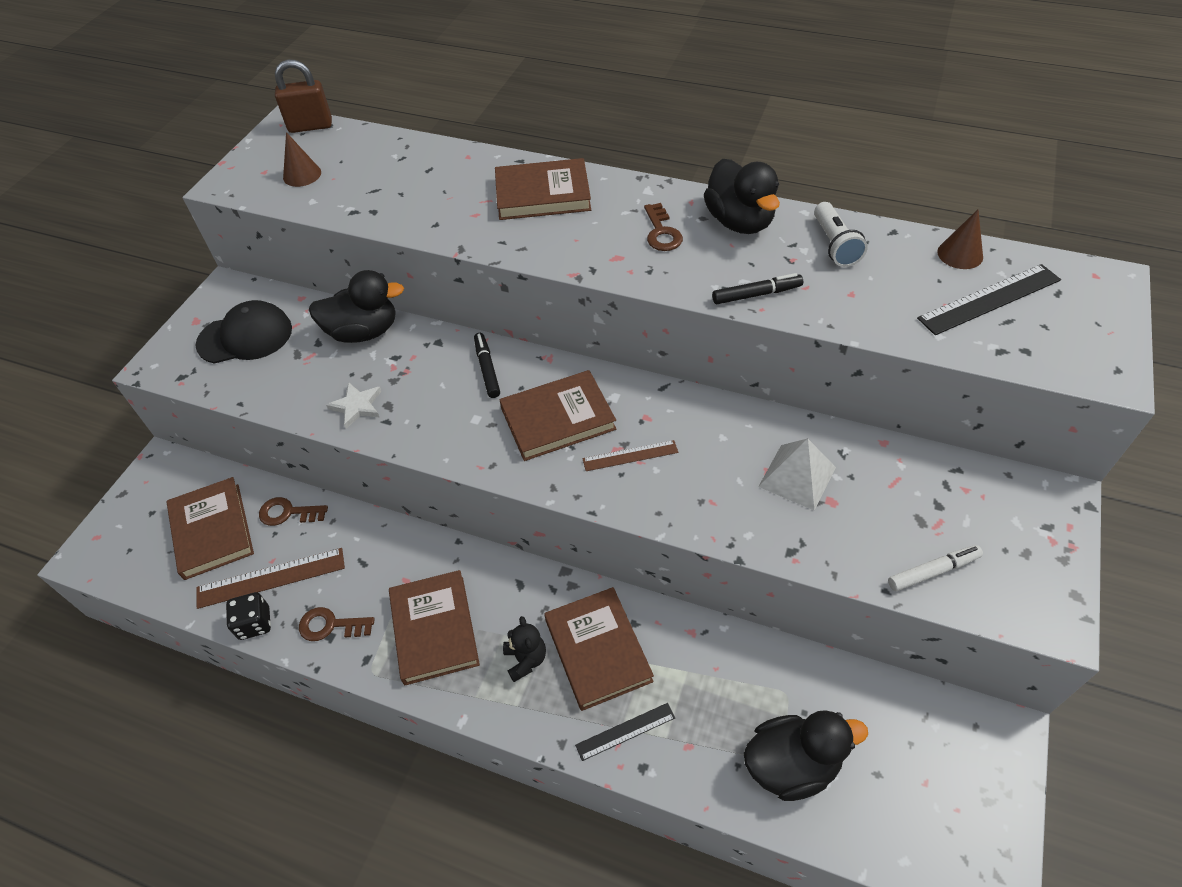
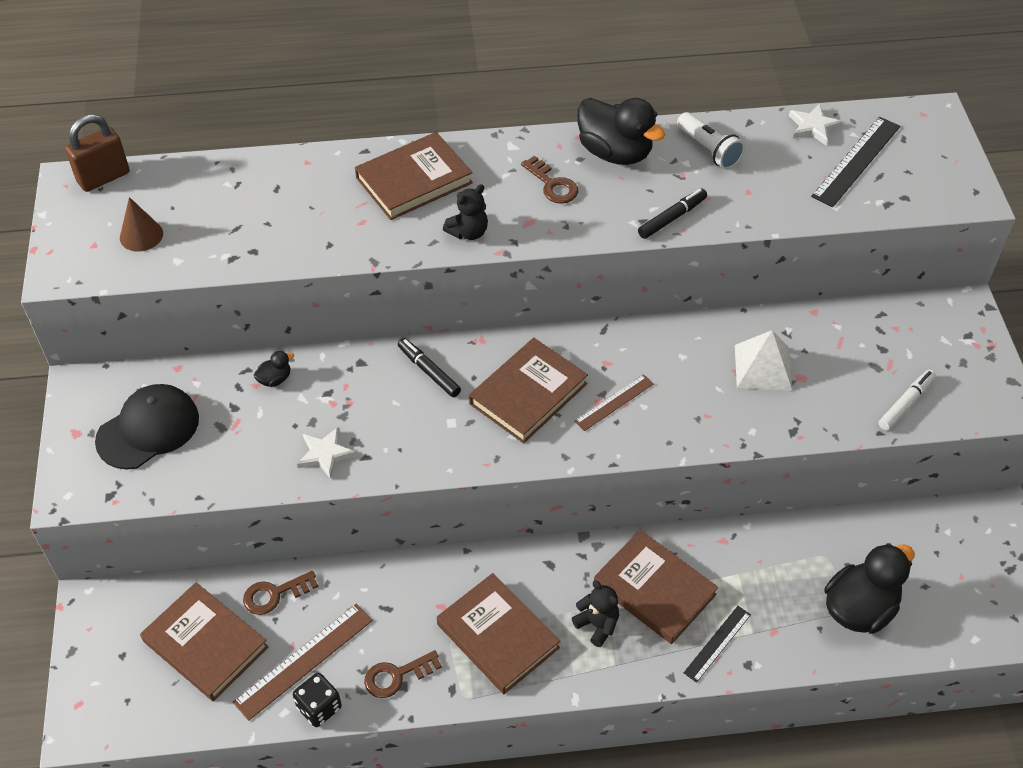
camera: 30 degrees left, 0 degrees up
(363, 332) = (275, 379): black duck -> black duck, size x0.43
(557, 249) = (468, 232): none -> black teddy bear
(960, 254) = (813, 127): brown cone -> white star

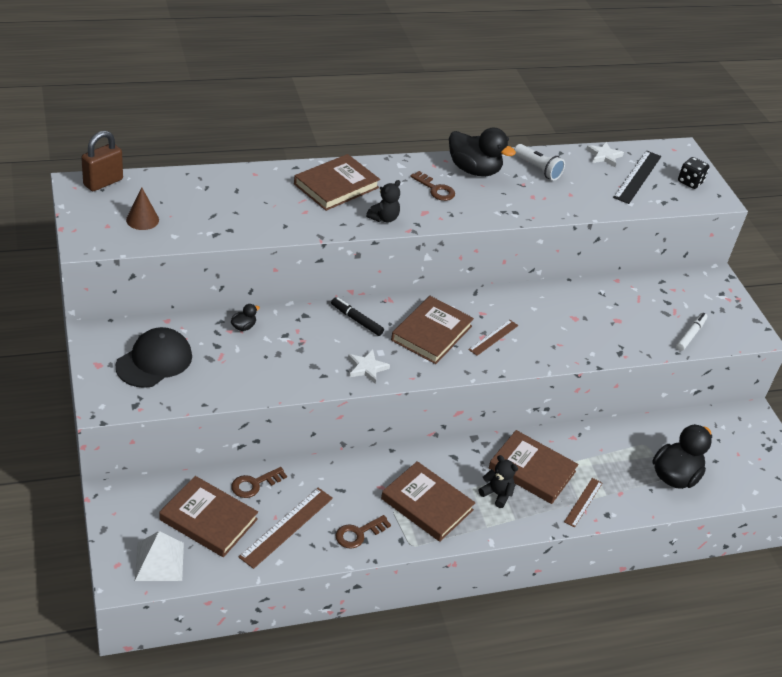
camera: 15 degrees left, 10 degrees down
(319, 707) = (305, 557): black dice -> black dice (690, 182)
(325, 454) = (293, 374): white star -> white star (366, 368)
(672, 218) = (523, 210): black marker -> none
(717, 643) = (583, 502): black ruler -> brown ruler
(763, 367) = (590, 314): white pyramid -> white pyramid (159, 561)

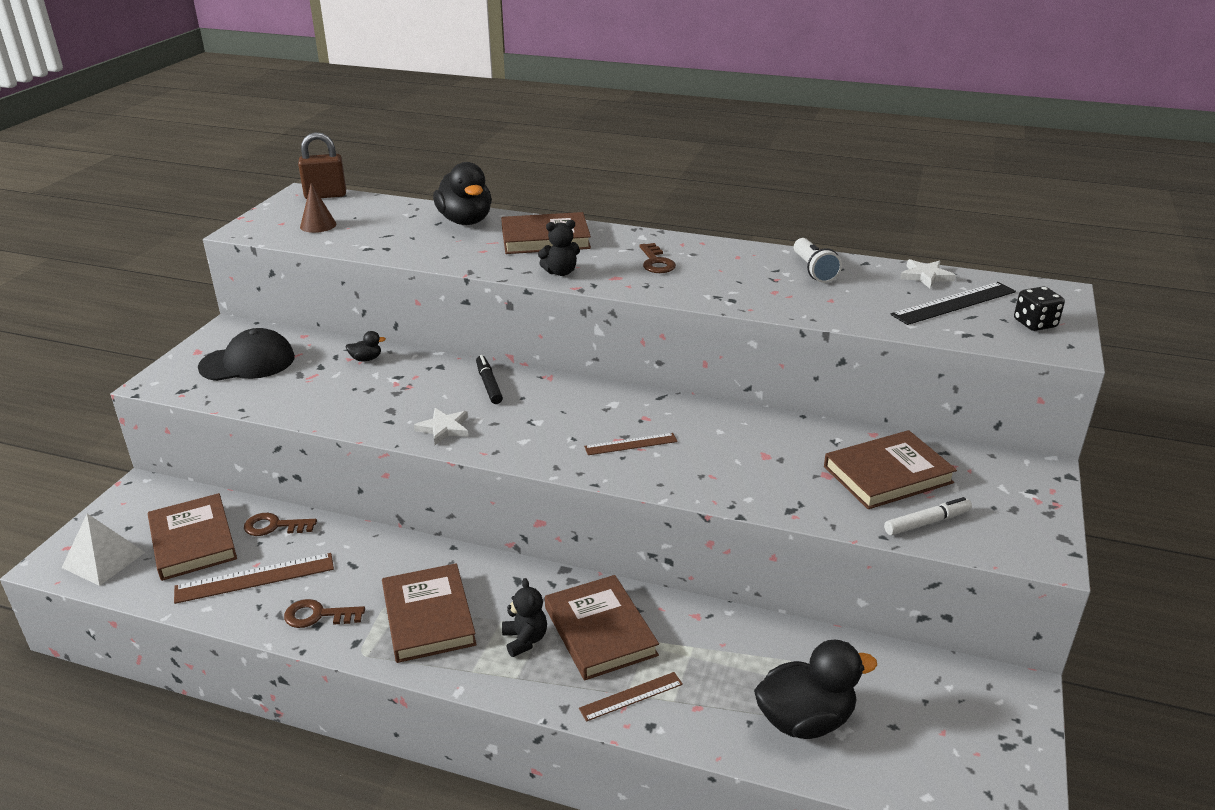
camera: 40 degrees right, 10 degrees down
(431, 333) = (559, 419): brown book -> brown book (888, 475)
(474, 170) = (726, 256): black duck -> black duck (465, 221)

